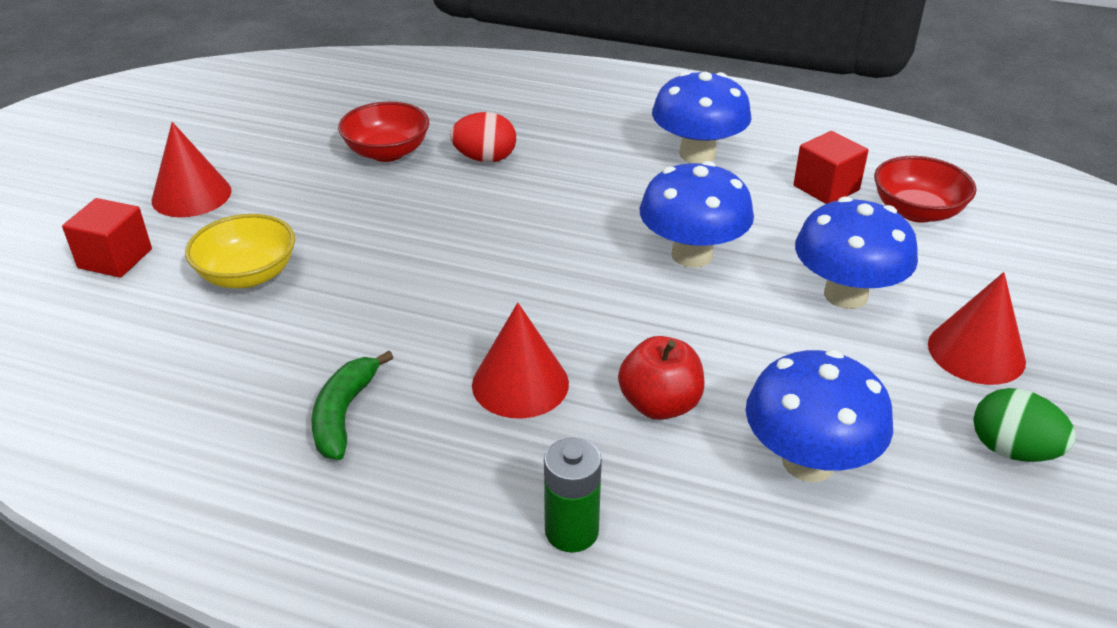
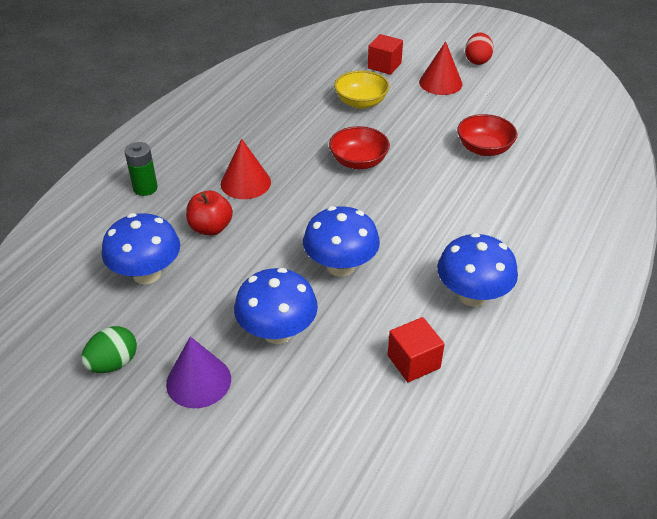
camera: 100 degrees right, 5 degrees up
(344, 414) = (246, 130): green banana -> none
(485, 159) = (473, 188): red egg -> red egg (477, 60)
(917, 211) = (370, 411): red bowl -> red bowl (358, 161)
(976, 352) = (198, 381): red cone -> purple cone

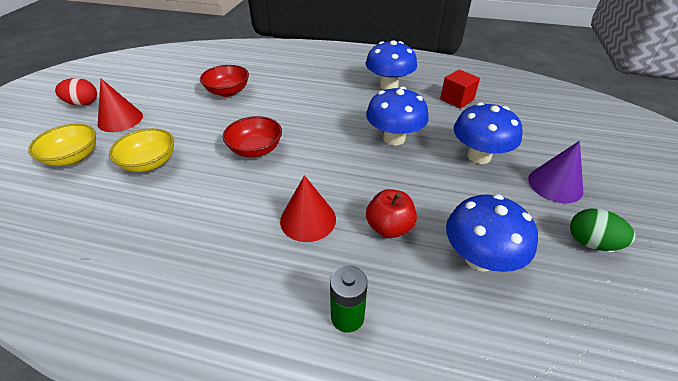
camera: 105 degrees left, 0 degrees up
(384, 65) = (73, 157): red cube -> yellow bowl

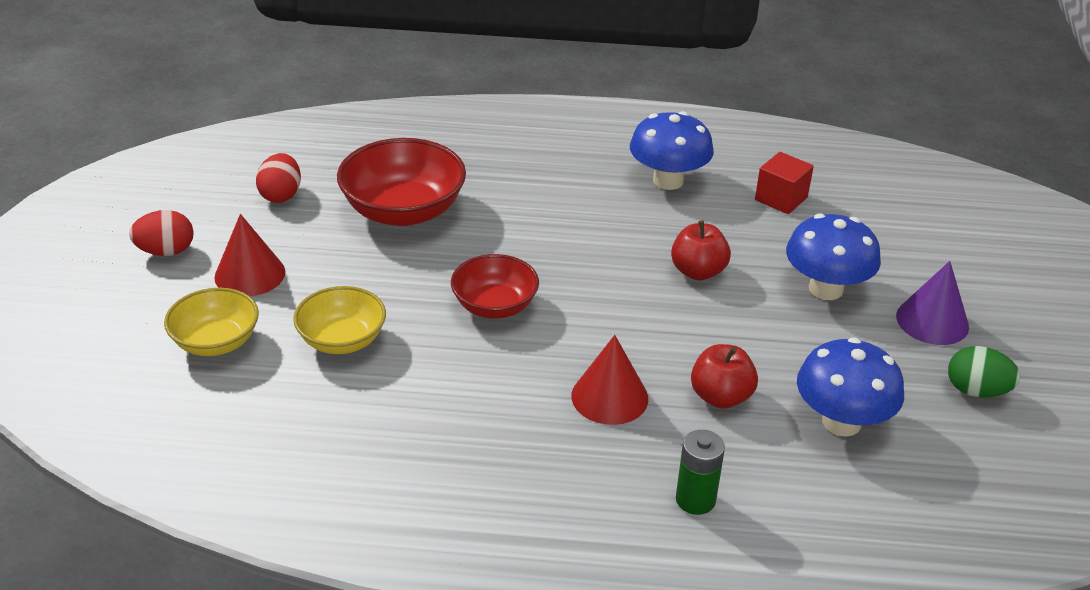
camera: 10 degrees left, 5 degrees down
(165, 79) = (281, 195): none -> red egg
(228, 91) = (403, 211): red bowl -> red bowl, size x1.58
(394, 138) = (698, 271): blue mushroom -> red apple

